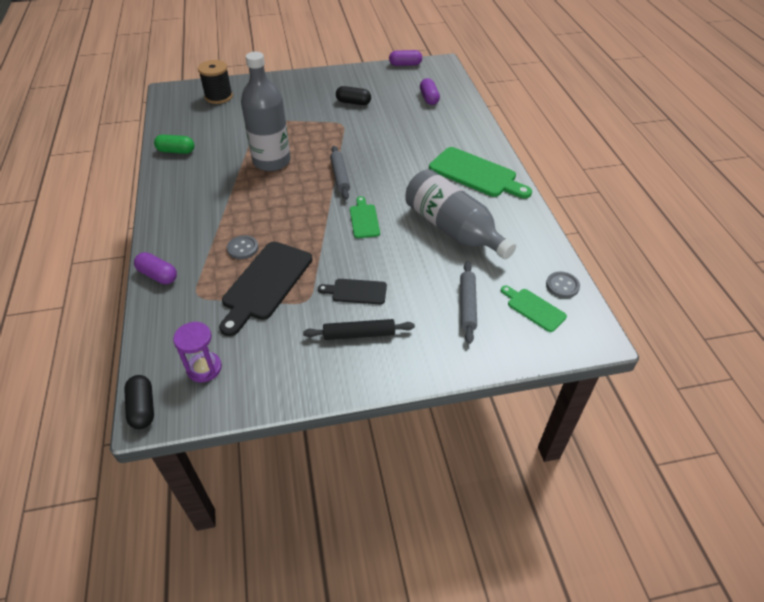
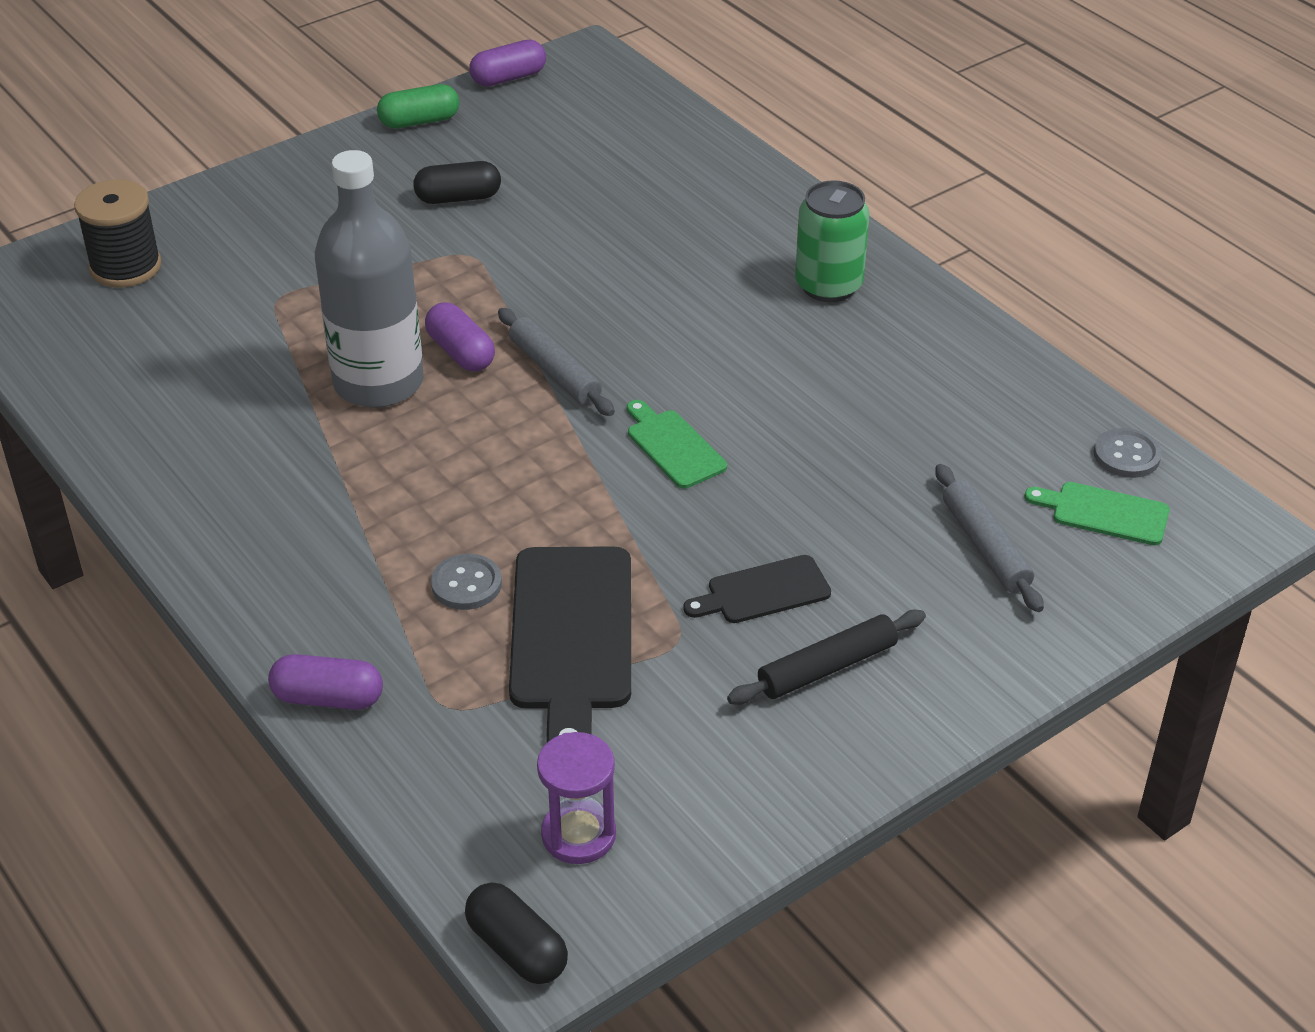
camera: 25 degrees left, 5 degrees down
(176, 151) = (133, 423): green capsule -> green capsule (419, 121)
(429, 98) = (617, 145): purple capsule -> purple capsule (460, 352)
(453, 229) = (861, 411): grey bottle -> none
(476, 174) = (828, 286): green cutting board -> green can

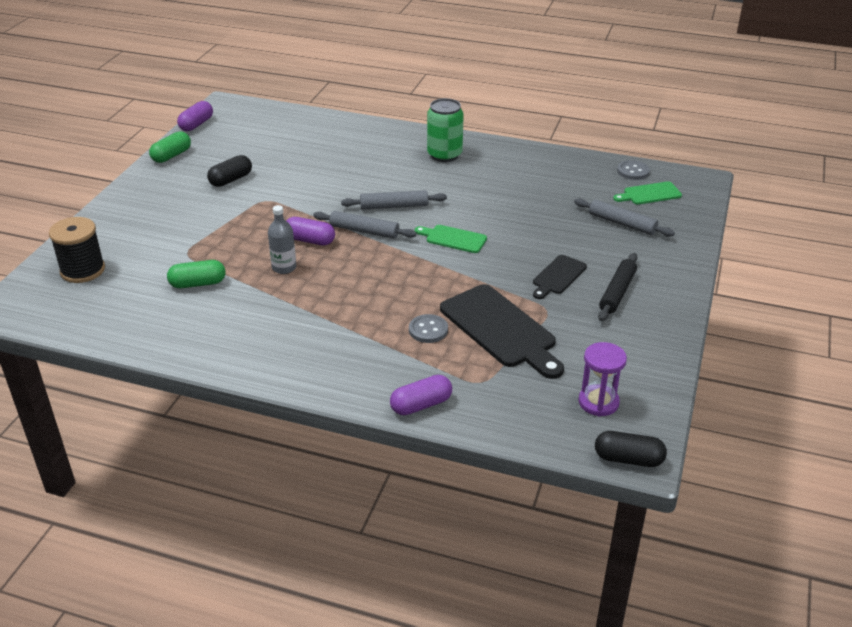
camera: 35 degrees left, 5 degrees down
(242, 355) = (198, 284): none -> green capsule
(378, 382) = (284, 268): grey bottle -> grey bottle, size x0.47
(646, 347) = (394, 206): none -> grey rolling pin

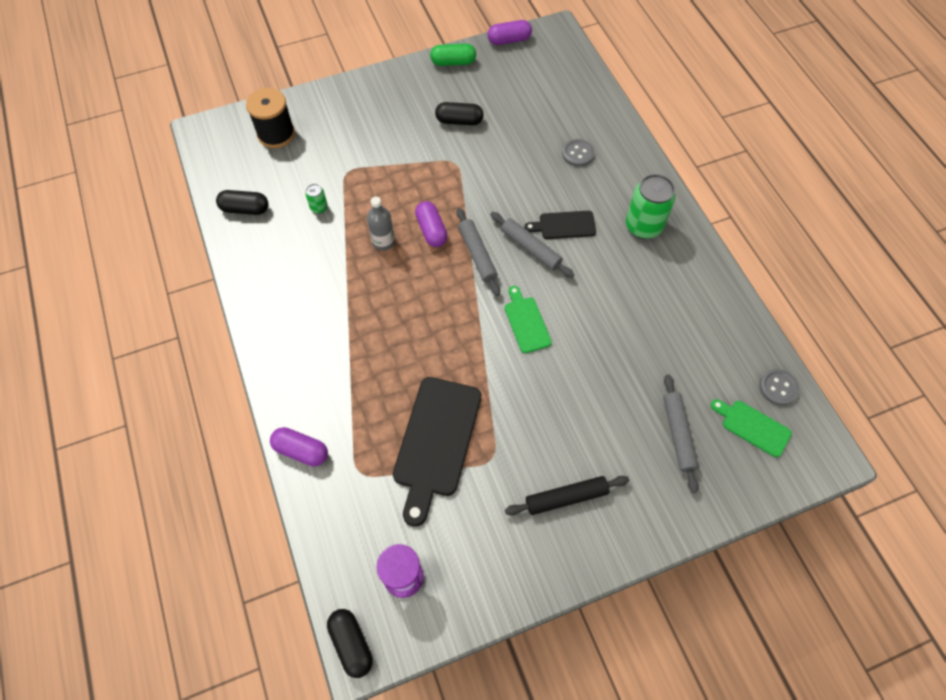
camera: 50 degrees right, 25 degrees up
(132, 324) = (245, 209): none -> black capsule
(198, 284) = (319, 207): green capsule -> green can
(428, 330) = (391, 391): grey button -> grey button (577, 154)
(558, 276) = (546, 435): black cutting board -> black cutting board (564, 225)

